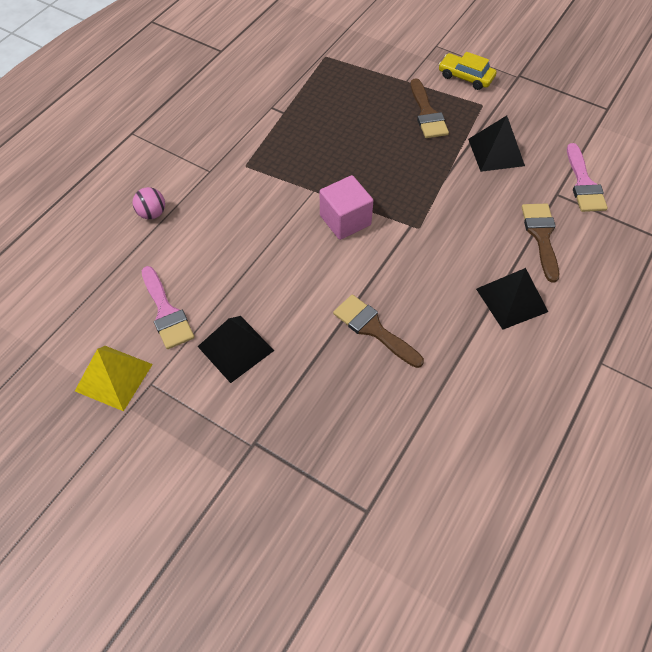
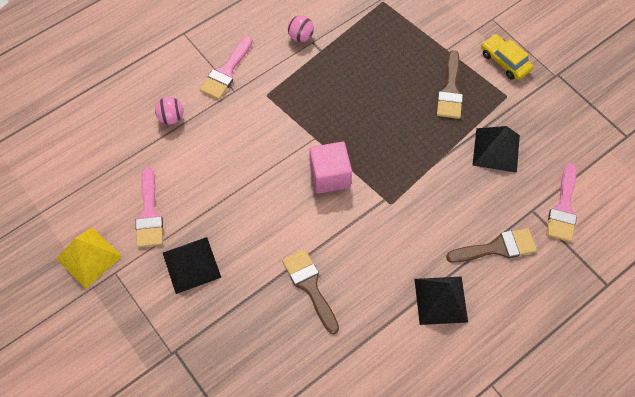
camera: 20 degrees right, 5 degrees up
(193, 156) = (226, 72): none -> pink brush
(257, 105) = (301, 37): none -> pink ball
(541, 236) = (497, 247): brown brush -> brown brush turned 60 degrees clockwise

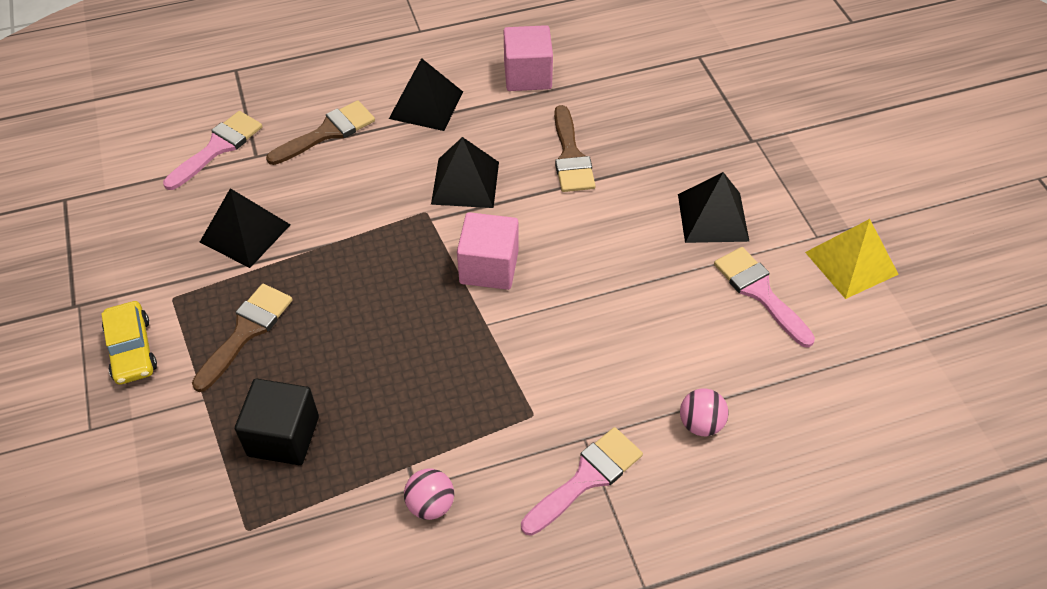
camera: 160 degrees left, 10 degrees down
(149, 214) = (759, 292): pink brush -> pink brush turned 45 degrees counterclockwise
(376, 236) = (465, 183): none -> black pyramid
(376, 361) = (527, 75): none -> pink cube
(393, 44) = (283, 436): none -> black cube
(497, 247) = (327, 132): brown brush -> brown brush turned 135 degrees clockwise

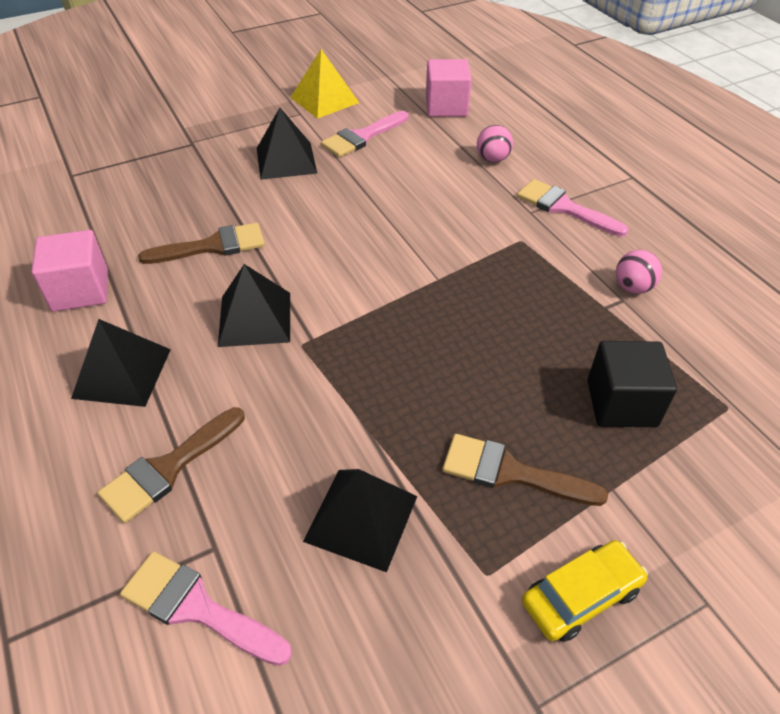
camera: 100 degrees left, 5 degrees down
(327, 132) = (168, 468): brown brush -> brown brush turned 90 degrees counterclockwise
(489, 267) = (369, 285): pink cube -> pink cube (446, 106)

